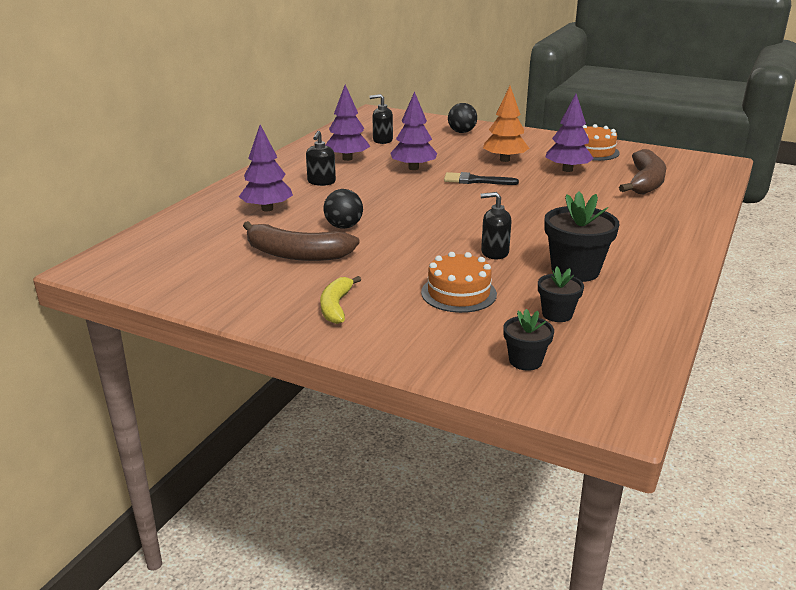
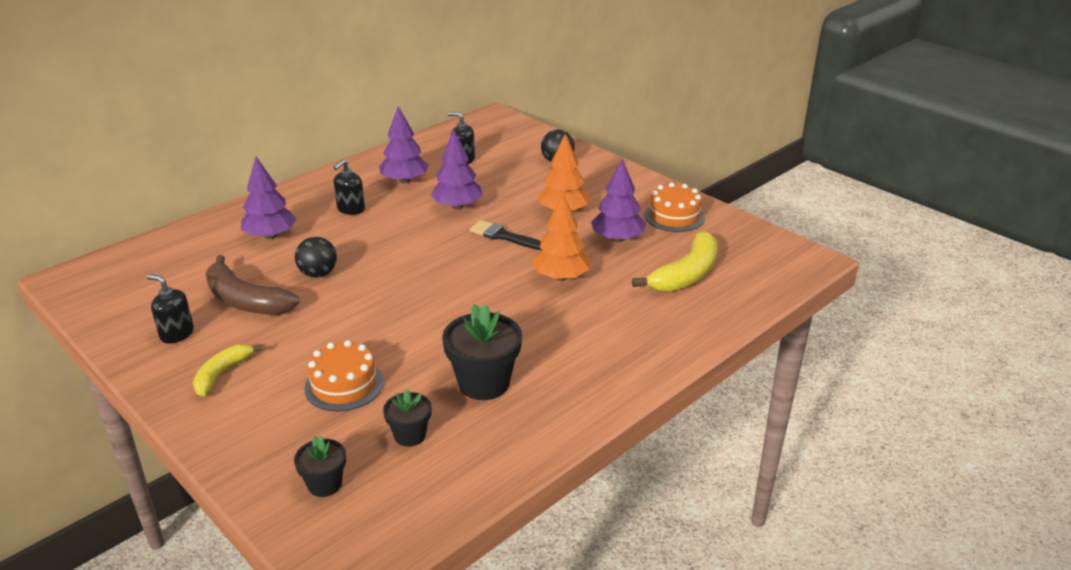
camera: 20 degrees right, 5 degrees up
(494, 252) = (427, 340): black soap dispenser -> black soap dispenser (176, 334)
(553, 198) = (561, 277): none -> orange tree
(645, 182) = (686, 274): brown banana -> yellow banana

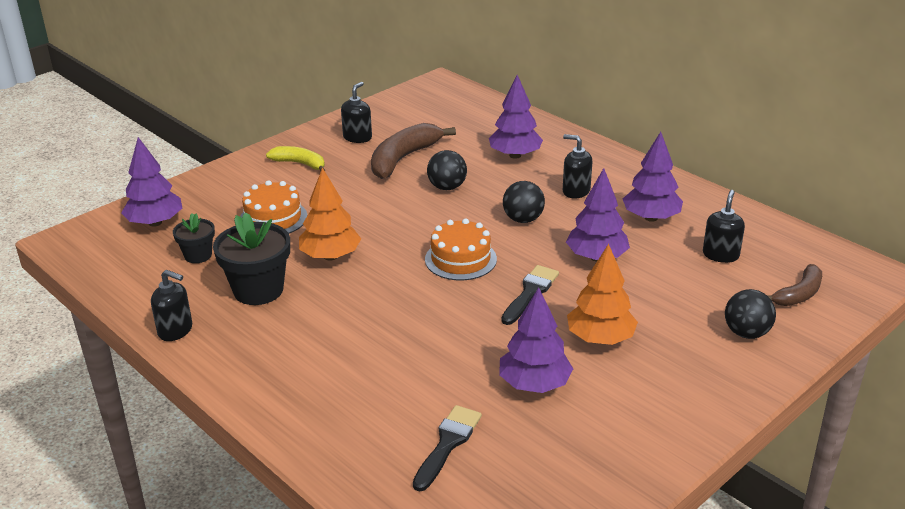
camera: 90 degrees right, 0 degrees up
(325, 484) = (155, 223): black flower pot -> purple tree
(391, 236) = (523, 219): none -> black ball
(515, 140) = (798, 294): none -> brown banana
(550, 433) = (175, 330): none -> black soap dispenser
(561, 277) = (441, 337): orange tree -> orange tree (330, 256)
(674, 216) = (606, 443): orange cake -> orange cake (460, 259)
(686, 274) = (448, 444): yellow banana -> black brush

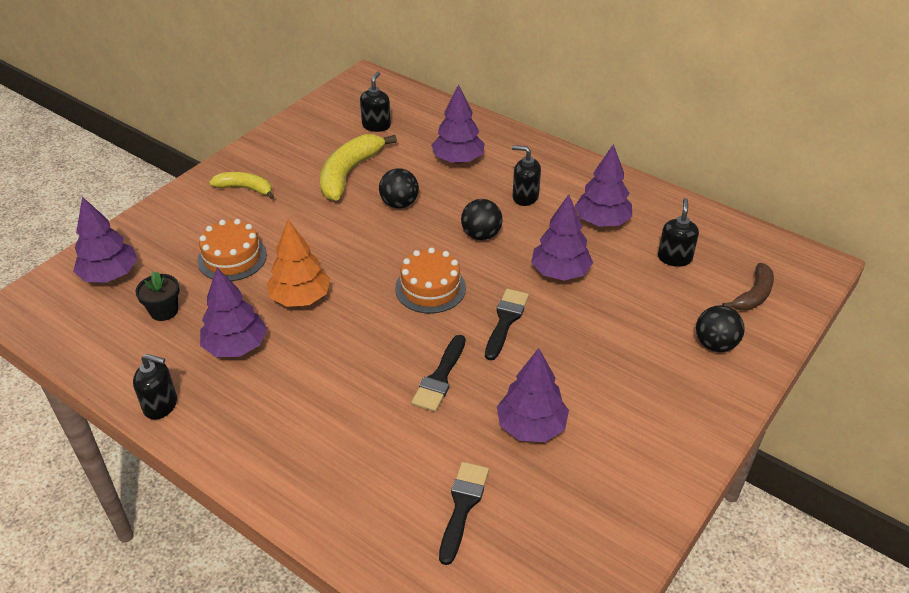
camera: 10 degrees left, 10 degrees up
(258, 290) = (236, 346): black flower pot -> purple tree
(357, 137) = (297, 151): black soap dispenser -> black soap dispenser (376, 125)
(403, 159) = (349, 173): brown banana -> yellow banana
(451, 334) = (440, 378): none -> black brush
(600, 338) = (582, 366): orange tree -> none

